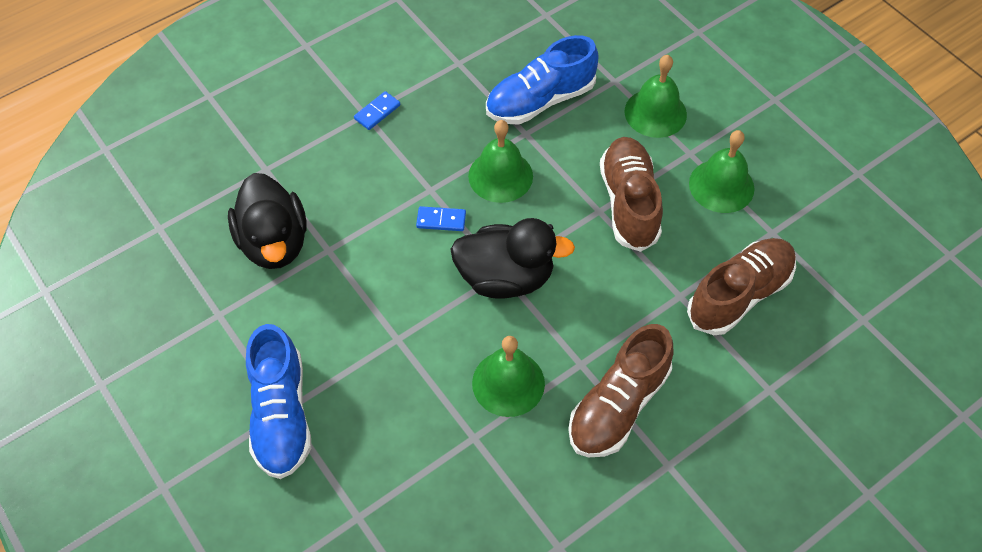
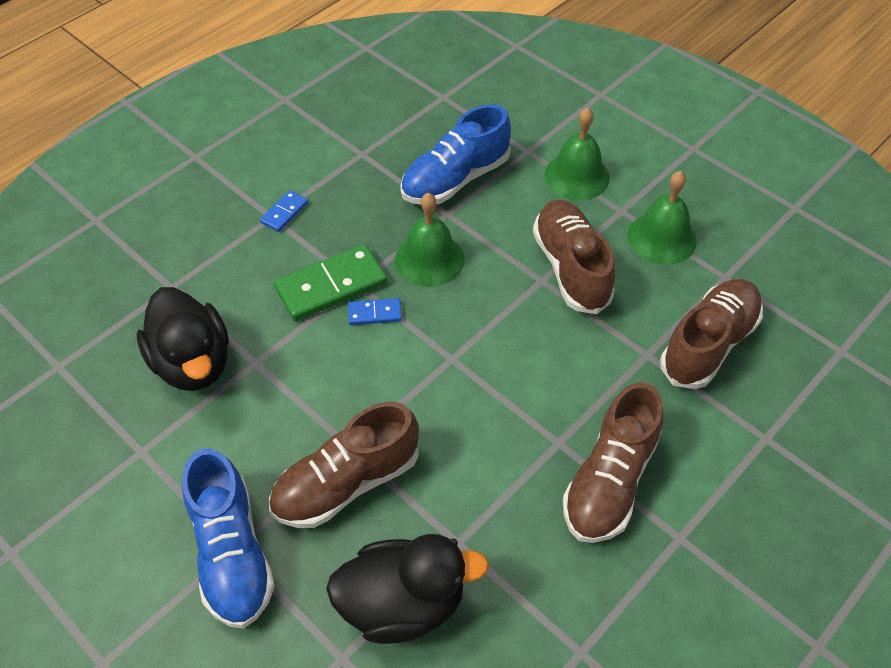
camera: 10 degrees left, 5 degrees down
(388, 370) = (346, 483): none -> brown shoe
(407, 189) = (331, 286): none -> green domino
(505, 277) = (457, 363): black duck -> black duck (402, 604)
(508, 383) = (484, 475): green bell -> none

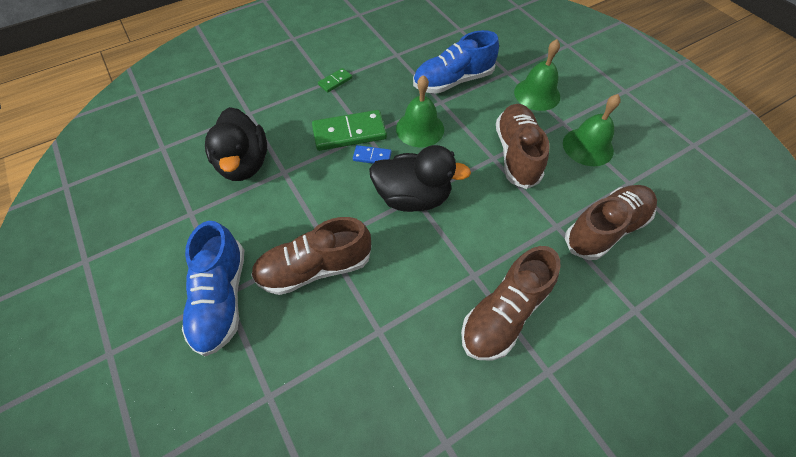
camera: 15 degrees right, 5 degrees up
(284, 213) = (335, 81): blue domino -> green domino
(402, 604) = (325, 367): black duck -> black duck (413, 197)

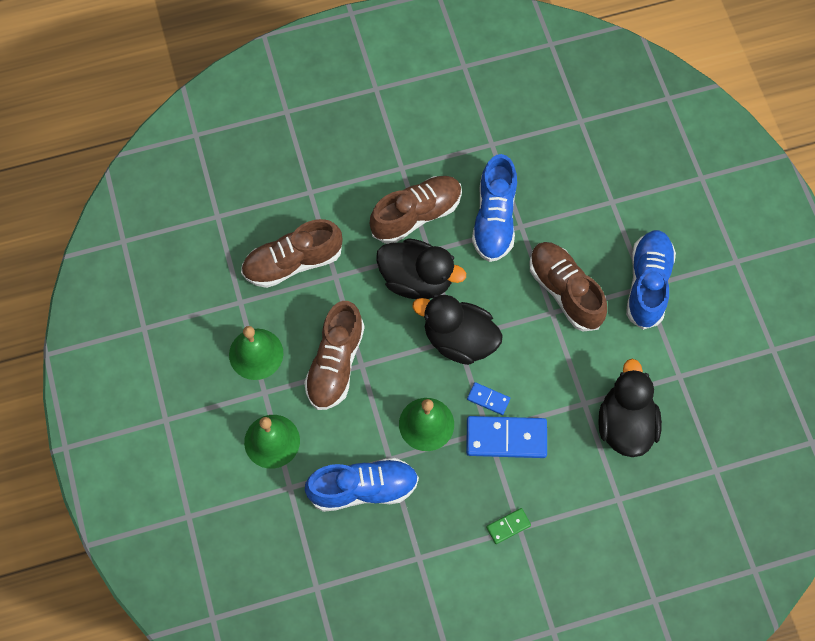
camera: 165 degrees left, 10 degrees up
(315, 268) = (565, 291): brown shoe -> brown shoe turned 120 degrees counterclockwise
(349, 133) = (506, 438): green domino -> blue domino
(413, 332) = (494, 219): none -> blue shoe
(474, 242) = (417, 279): none -> black duck

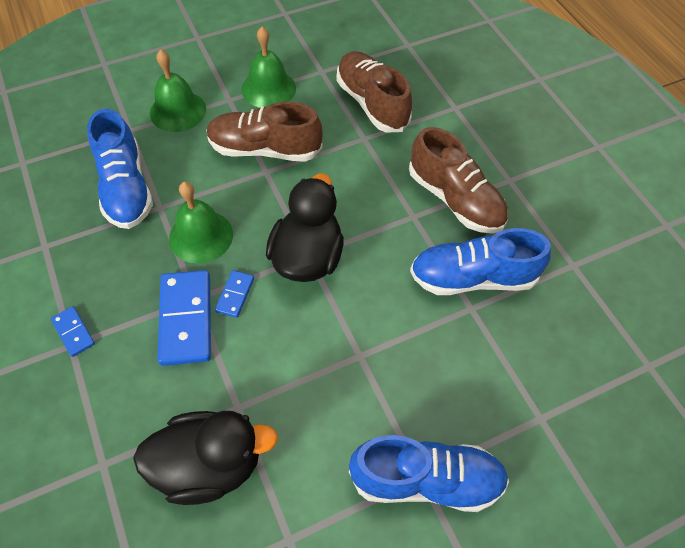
camera: 80 degrees right, 10 degrees down
(417, 279) = (375, 208): black duck -> none
(508, 526) = (73, 332): green domino -> blue domino
(565, 291) = (392, 369): brown shoe -> none

